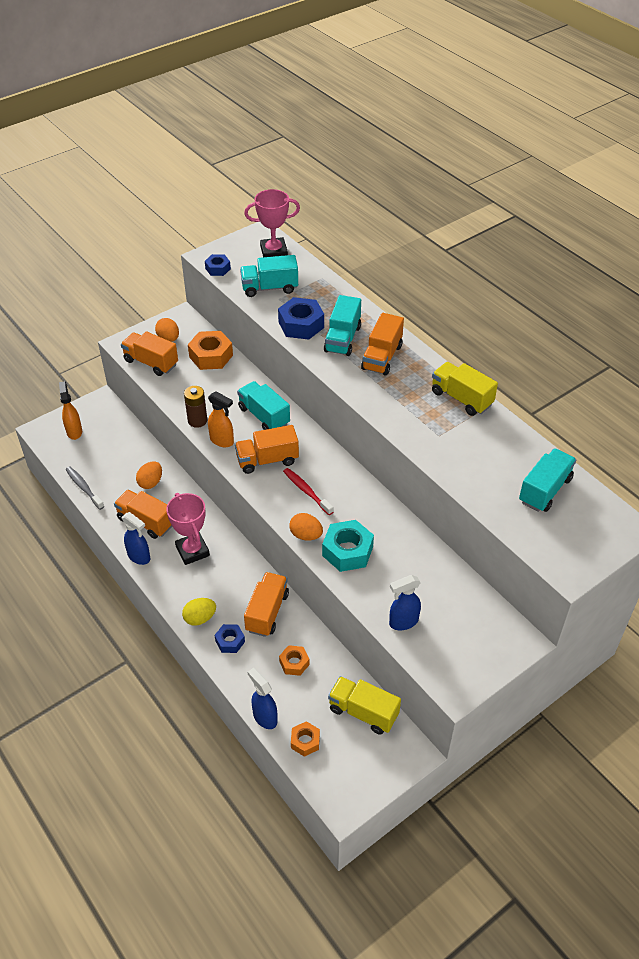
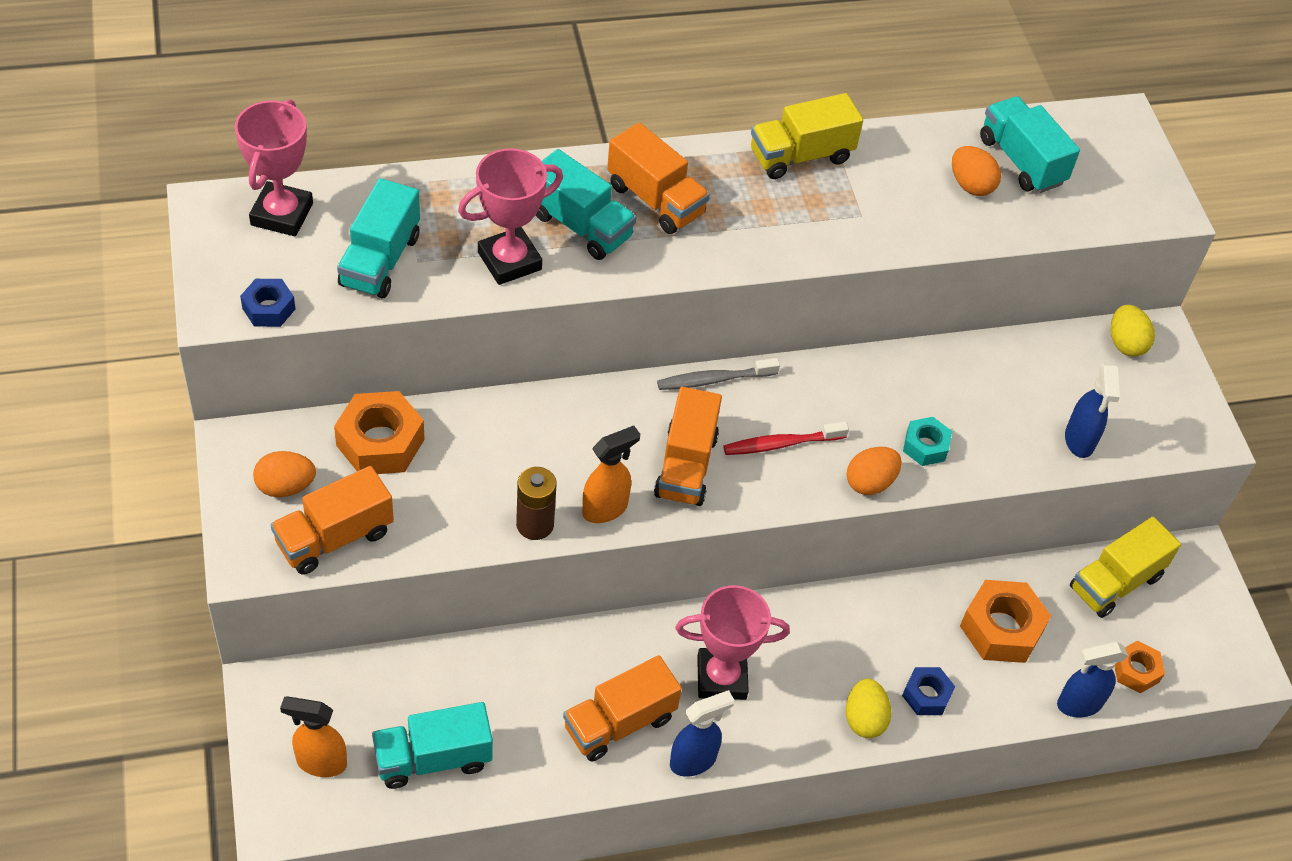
camera: 70 degrees left, 5 degrees up
(84, 488) = (480, 793): grey toothbrush -> grey toothbrush (714, 380)
(151, 482) = (531, 682): orange egg -> orange egg (970, 185)
(264, 416) = (582, 429): turquoise truck -> turquoise truck (433, 758)
(267, 612) = (894, 624): orange truck -> none
(294, 663) = (1001, 629): orange nut -> orange nut, size x1.73
(301, 325) = (509, 261): blue nut -> pink trophy
(347, 551) = (925, 446): turquoise nut -> turquoise nut, size x0.58
(499, 625) = (1125, 343): none -> yellow egg

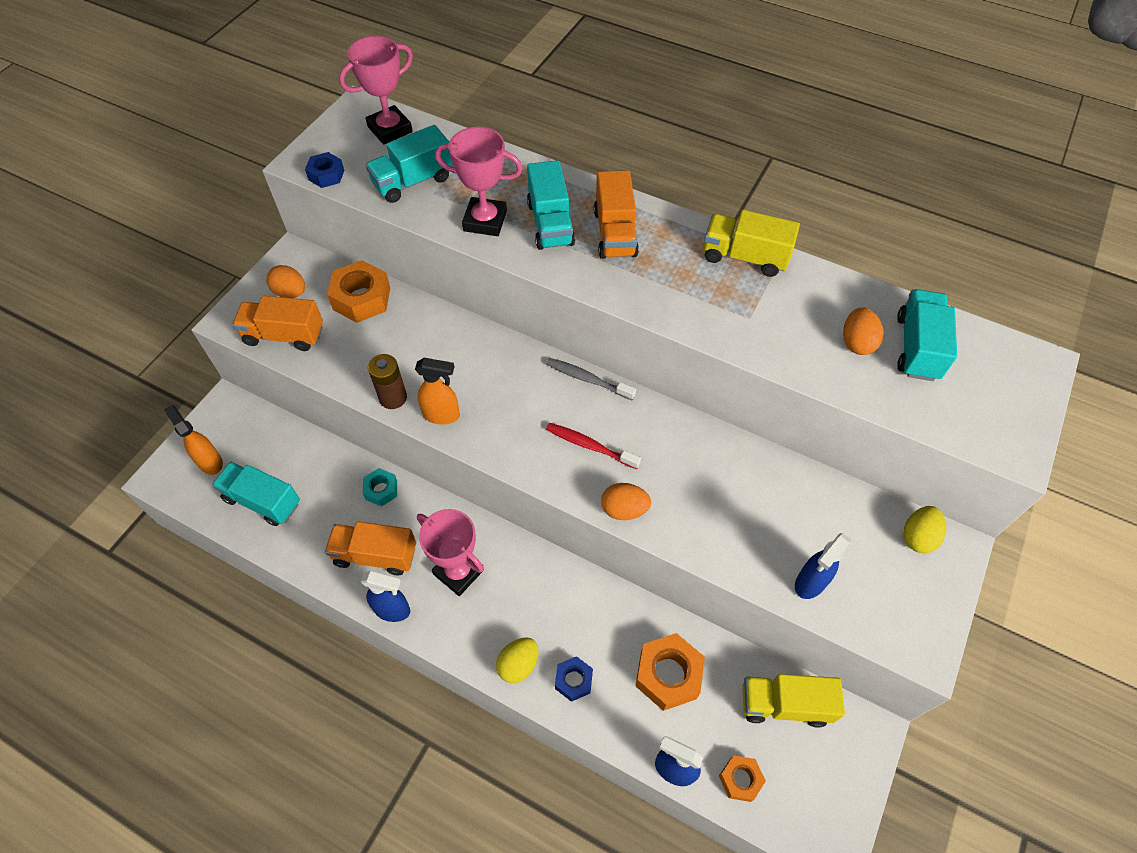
camera: 45 degrees right, 5 degrees up
(686, 466) = (516, 420): orange truck -> none
(925, 446) = (687, 511): turquoise nut -> turquoise nut (381, 490)

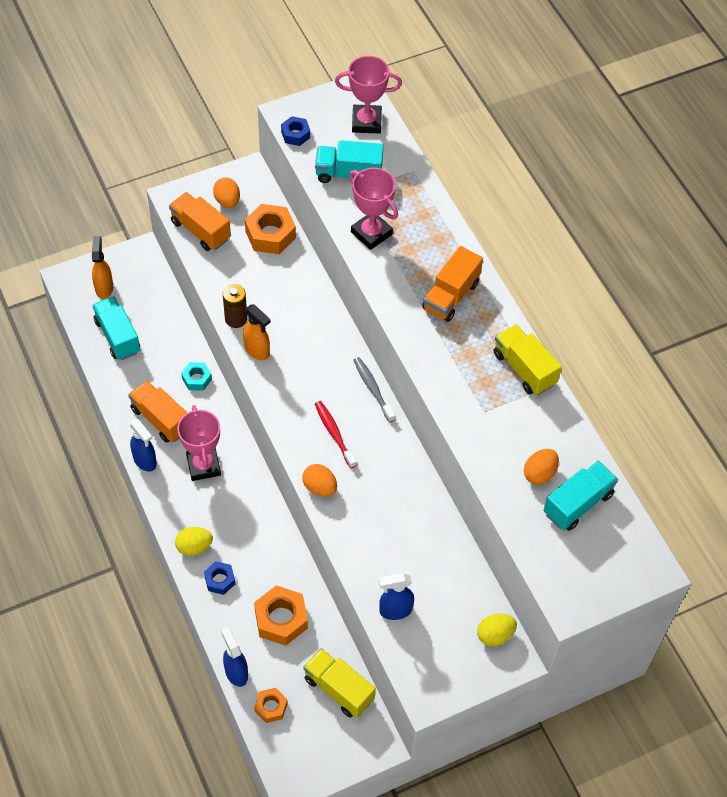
camera: 35 degrees right, 0 degrees up
(550, 224) = (413, 262): turquoise truck -> none

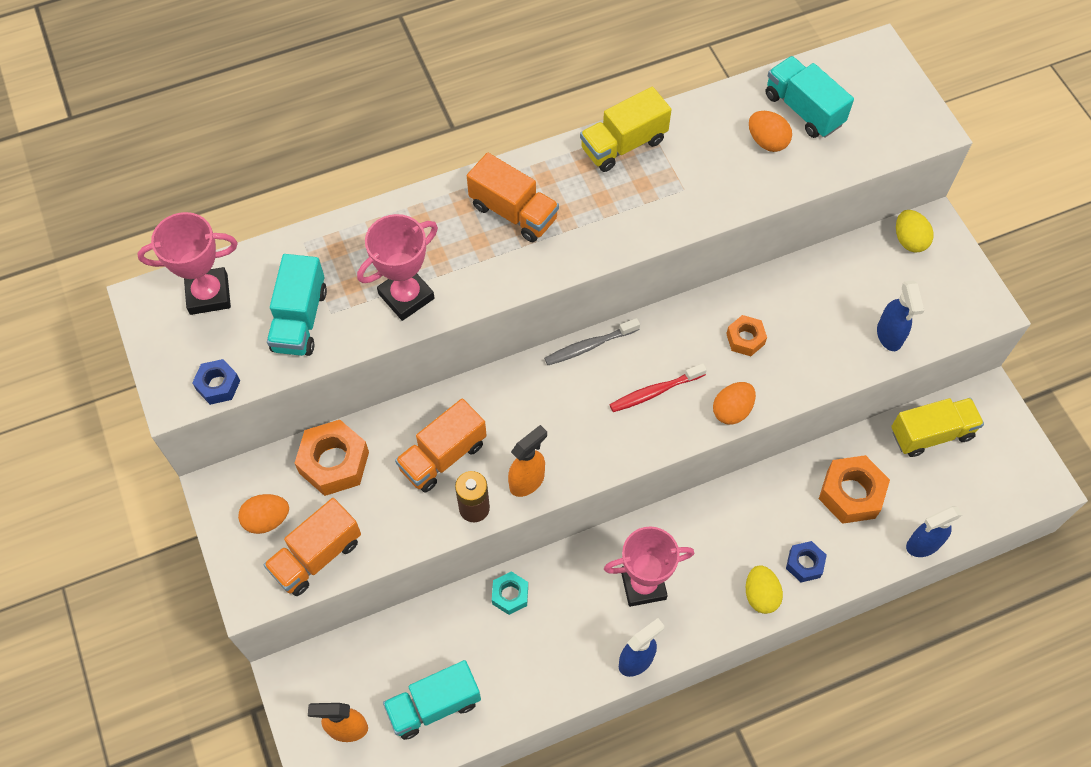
camera: 85 degrees left, 5 degrees up
(160, 419) = (572, 641): orange truck -> orange truck (443, 456)
(271, 707) = (961, 506): orange nut -> orange nut (745, 339)
(338, 689) = (931, 434): yellow truck -> yellow truck turned 150 degrees counterclockwise
(366, 122) = (208, 294): pink trophy -> pink trophy turned 75 degrees clockwise

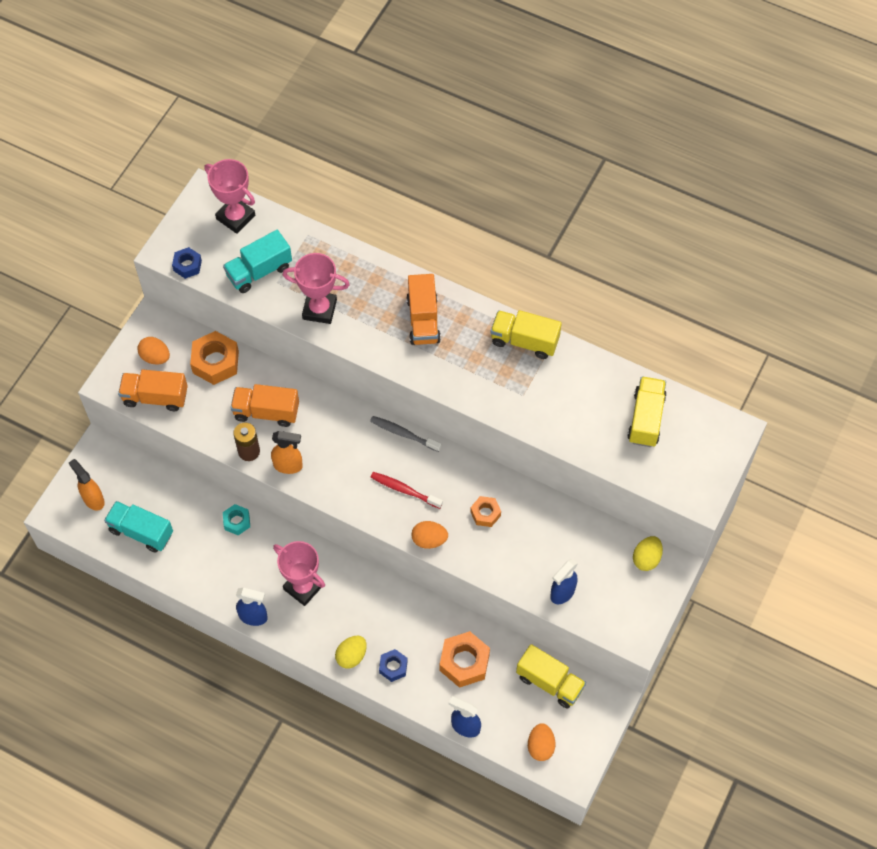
camera: 50 degrees right, 0 degrees up
(767, 141) = (601, 415): orange egg -> orange egg (540, 746)
(803, 109) = (646, 419): turquoise truck -> yellow truck

